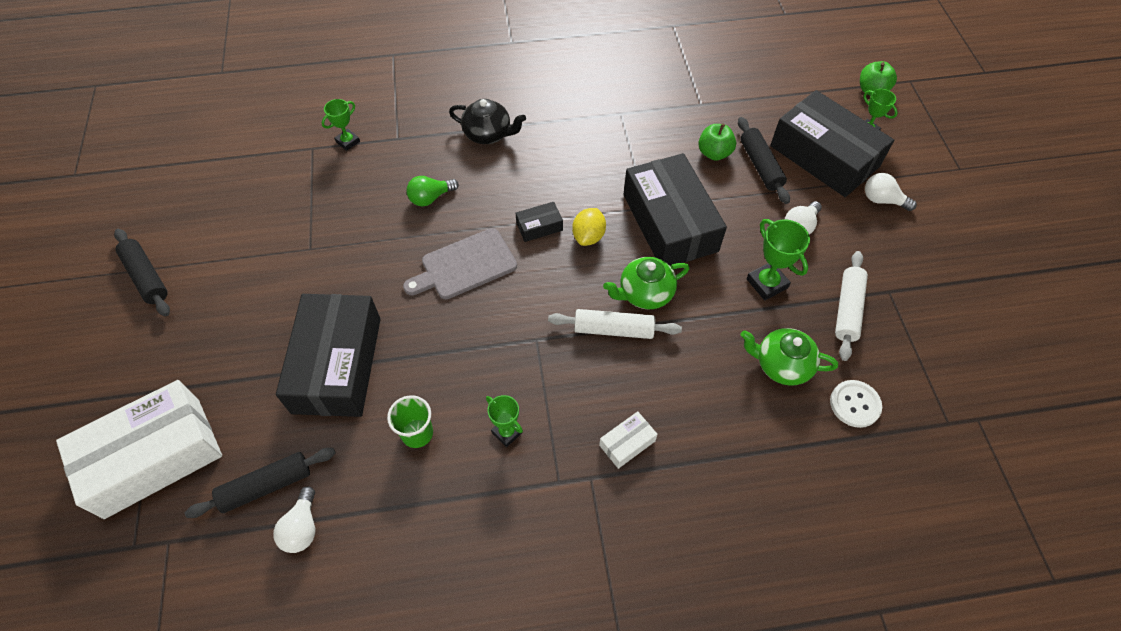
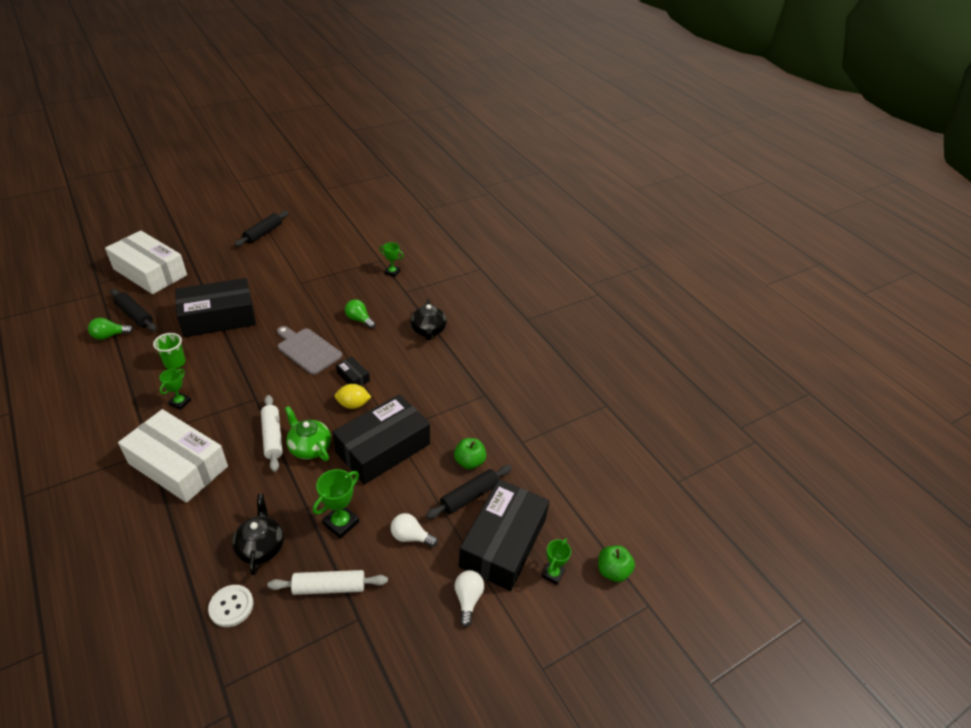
camera: 65 degrees right, 15 degrees down
(302, 528) = (110, 336): white light bulb -> green light bulb
(627, 443) = (178, 465): white box -> white box, size x2.42
(781, 365) = (261, 547): green teapot -> black teapot

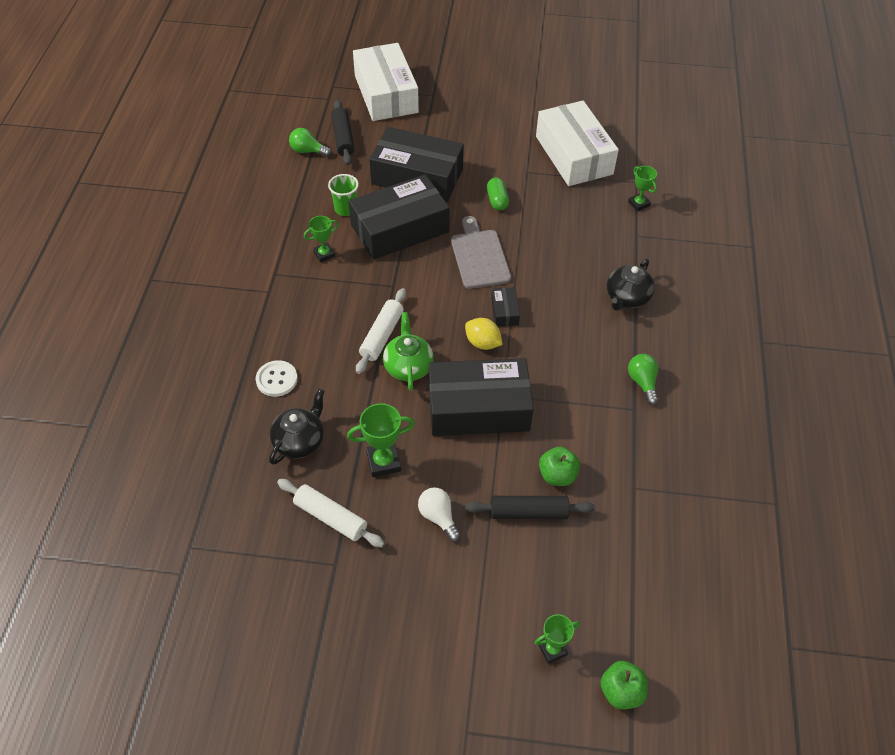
camera: 40 degrees right, 10 degrees up
(178, 465) = (283, 318): white box -> white box (574, 155)
(231, 606) = (241, 481): white button -> white button (277, 379)
(263, 233) = (528, 92): black rolling pin -> none
(293, 309) = (497, 200): none -> green capsule
(359, 320) = (558, 246): green light bulb -> green light bulb (642, 382)
(468, 599) = (447, 615): white light bulb -> none
(503, 543) = (525, 583): black box -> black box (400, 229)

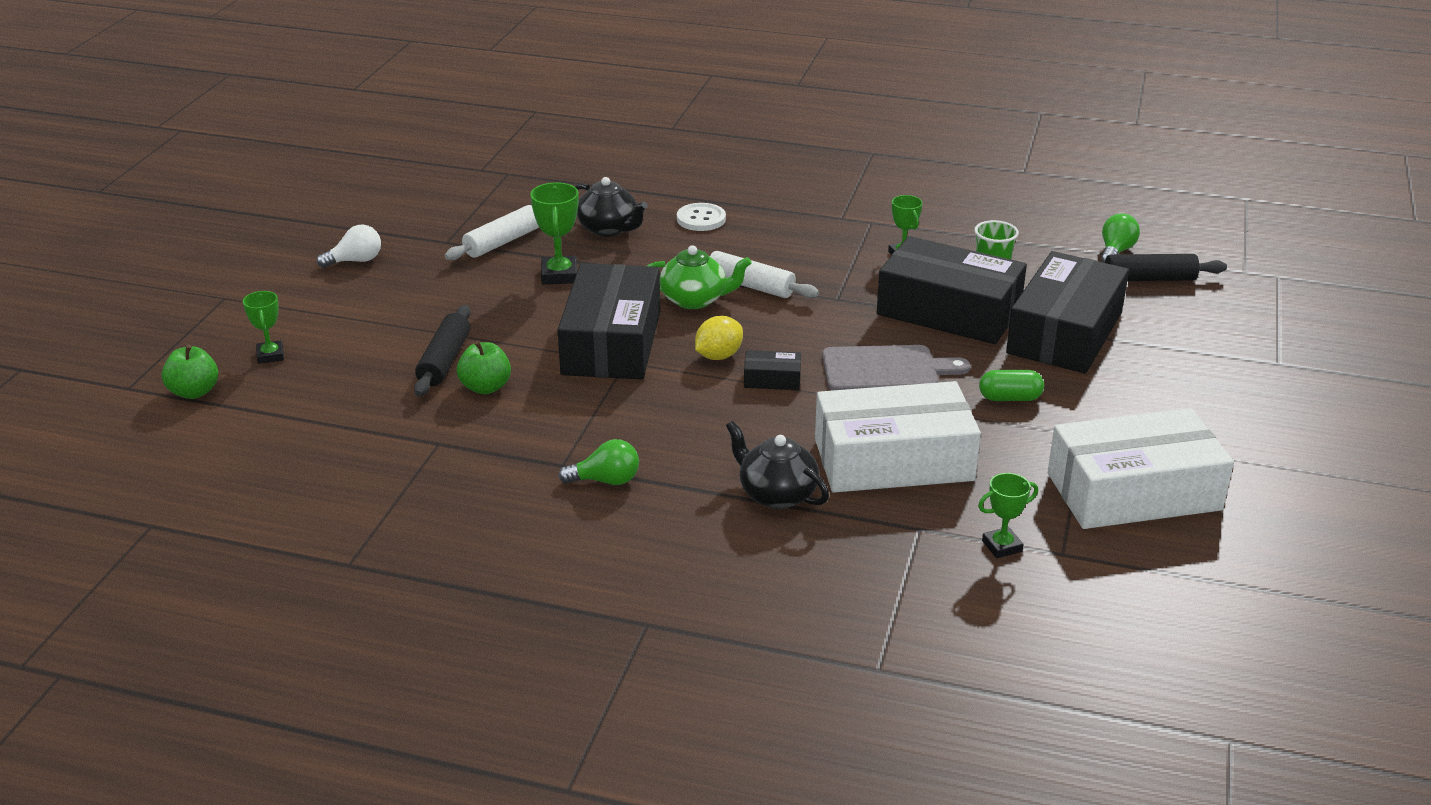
camera: 100 degrees right, 20 degrees down
(386, 94) = (1270, 320): white box -> white box (893, 460)
(400, 229) = (949, 311): black box -> black box turned 45 degrees counterclockwise
(438, 517) = (470, 302): white light bulb -> white light bulb (355, 261)

